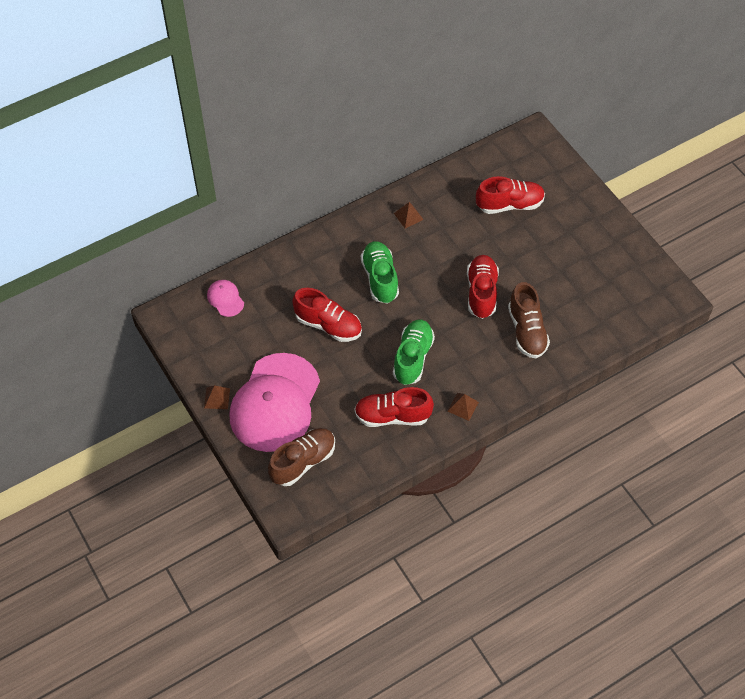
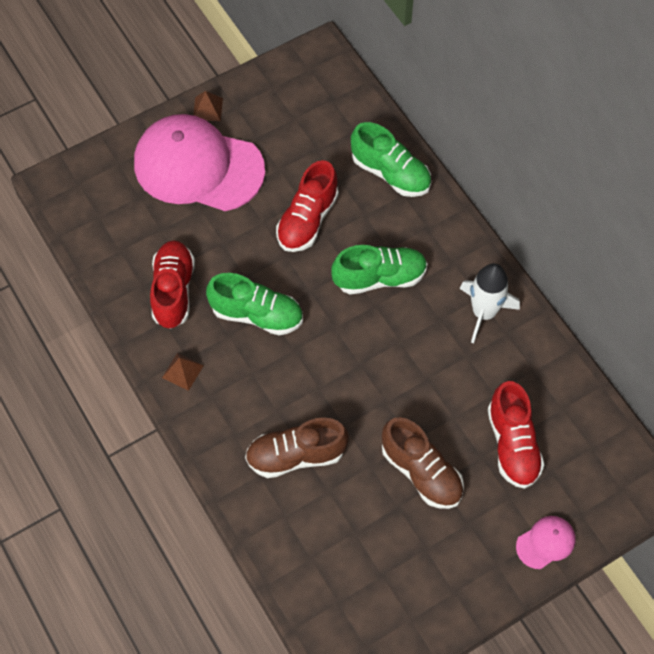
camera: 90 degrees right, 5 degrees up
(225, 299) = (346, 110): pink cap -> pink cap (546, 542)
(287, 270) = (390, 173): none -> green shoe
(303, 462) = (117, 197): brown shoe -> brown shoe (421, 472)
(408, 216) = (484, 312): brown pyramid -> white rocket
(481, 292) = (359, 400): red shoe -> none

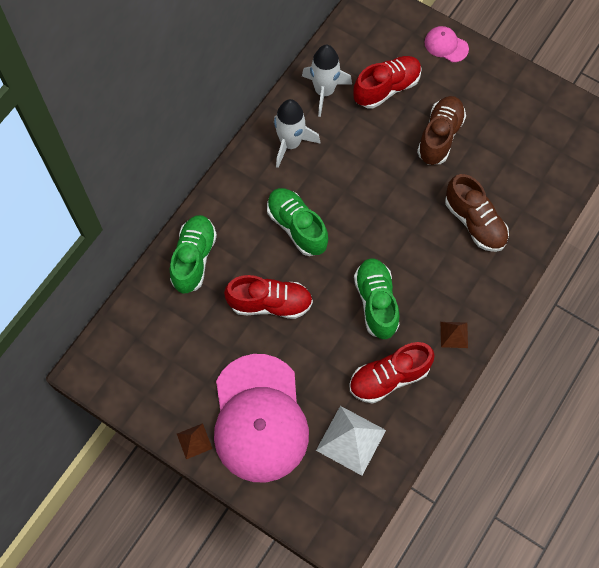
camera: 115 degrees left, 5 degrees up
(133, 232) = (351, 440): none -> white pyramid
(537, 375) = (324, 91): none -> white rocket

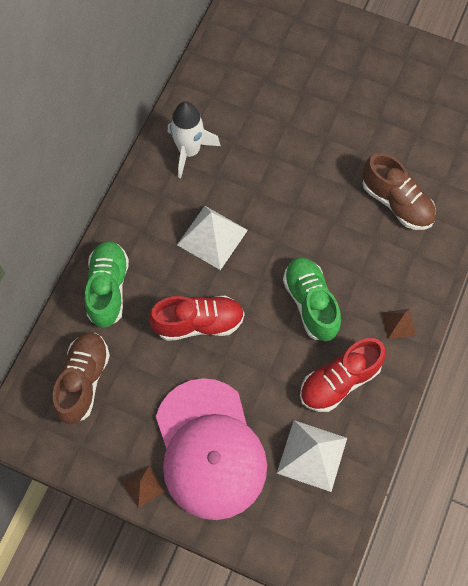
camera: 10 degrees left, 0 degrees up
(297, 227) = (212, 237): green shoe -> white pyramid
(324, 91) = (215, 92): white rocket -> none
(386, 88) = (279, 79): red shoe -> none
(439, 136) = (343, 120): brown shoe -> brown shoe (83, 380)
(446, 45) = (331, 26): pink cap -> none

